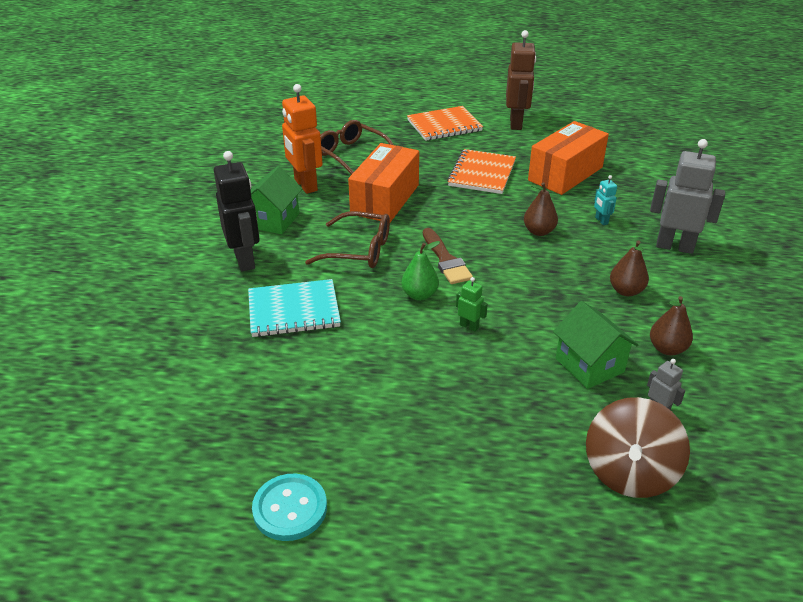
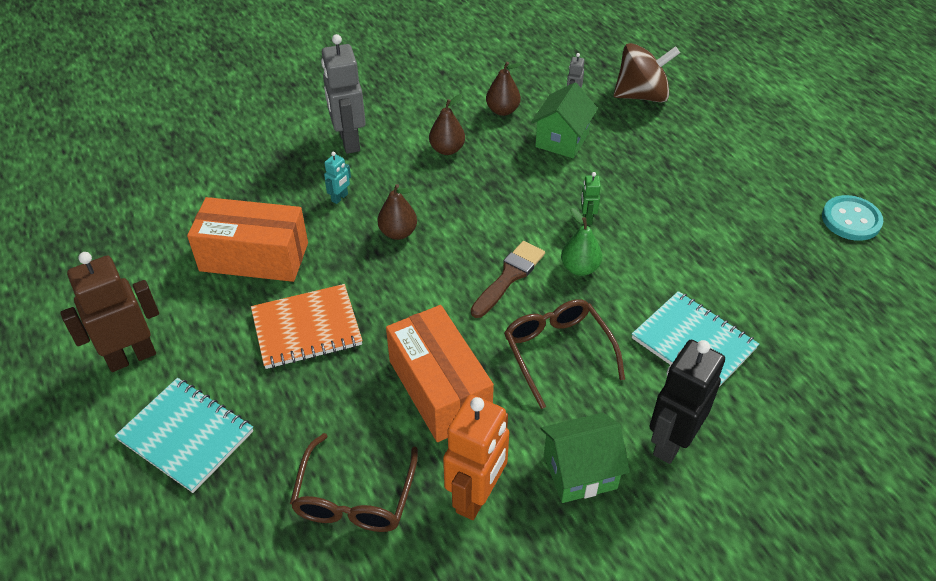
camera: 125 degrees left, 10 degrees up
(385, 199) = (439, 388): orange box -> orange box turned 75 degrees clockwise
(444, 125) = (186, 436): orange notebook -> turquoise notebook

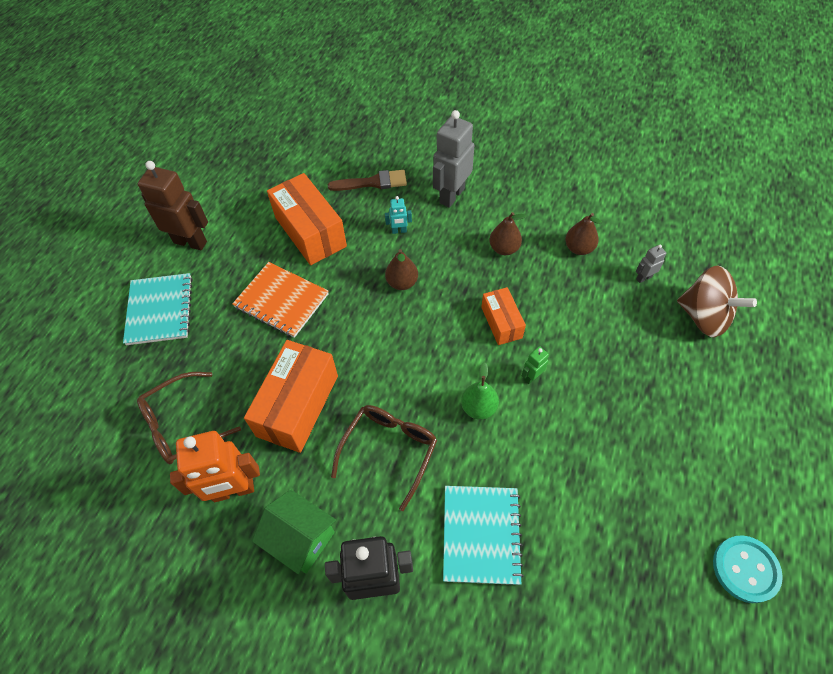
camera: 50 degrees right, 10 degrees up
(509, 276) = (427, 372): brown brush -> brown brush (372, 182)
(516, 200) = (501, 322): none -> orange box
(562, 140) = (592, 304): green house -> none

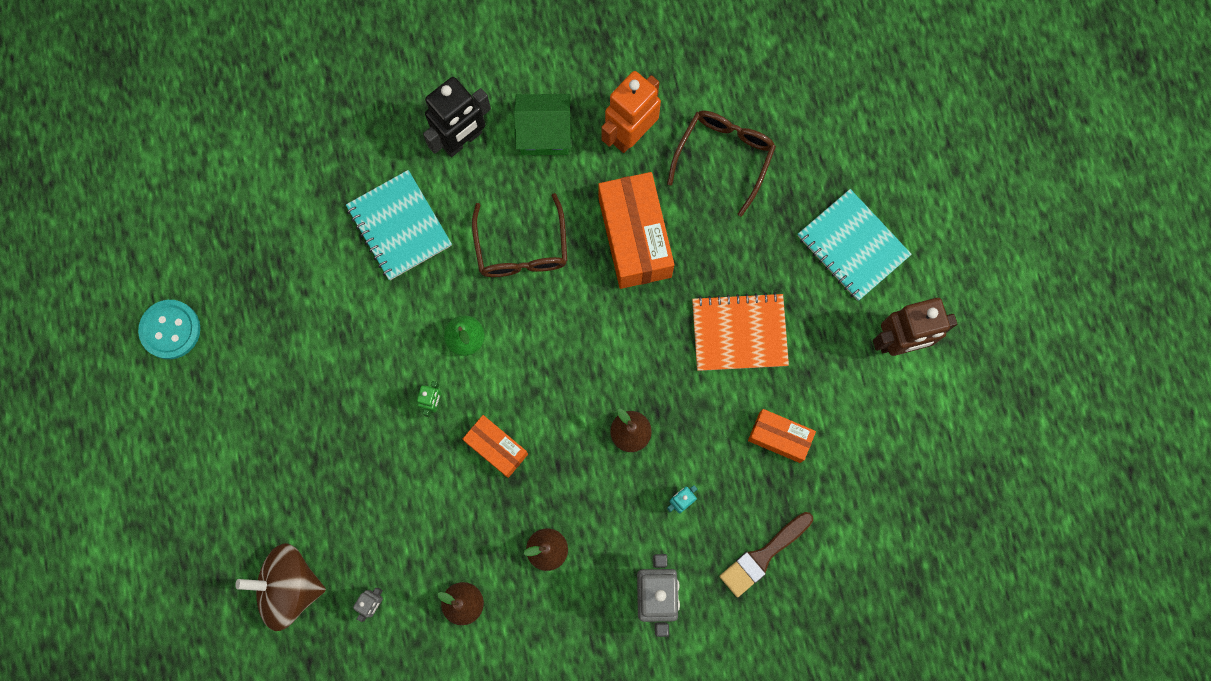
camera: 145 degrees right, 20 degrees up
(310, 232) = (779, 437): orange box -> orange box, size x0.57

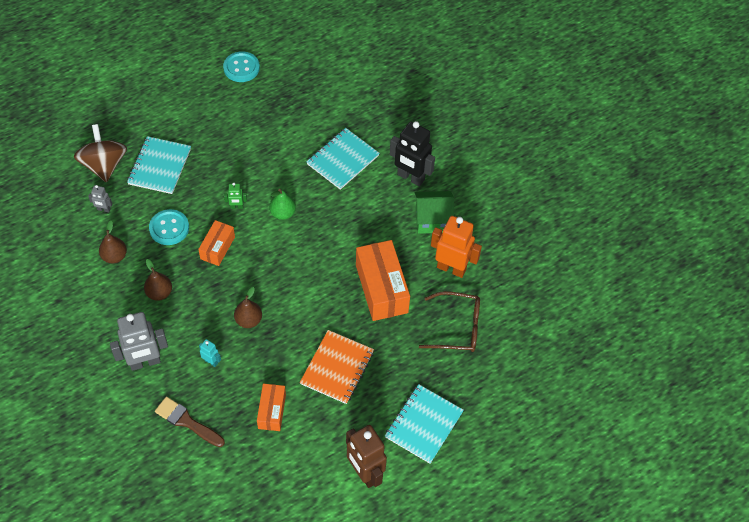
camera: 70 degrees right, 20 degrees down
(321, 501) = (159, 166): none -> turquoise notebook
(439, 511) = (169, 228): none -> turquoise button
(522, 248) = (351, 227): brown glasses -> none
(544, 133) = (432, 220): green house -> green house turned 75 degrees counterclockwise
(634, 237) = (381, 289): orange box -> orange box turned 75 degrees counterclockwise
(739, 333) = (337, 368): orange notebook -> orange notebook turned 45 degrees clockwise

